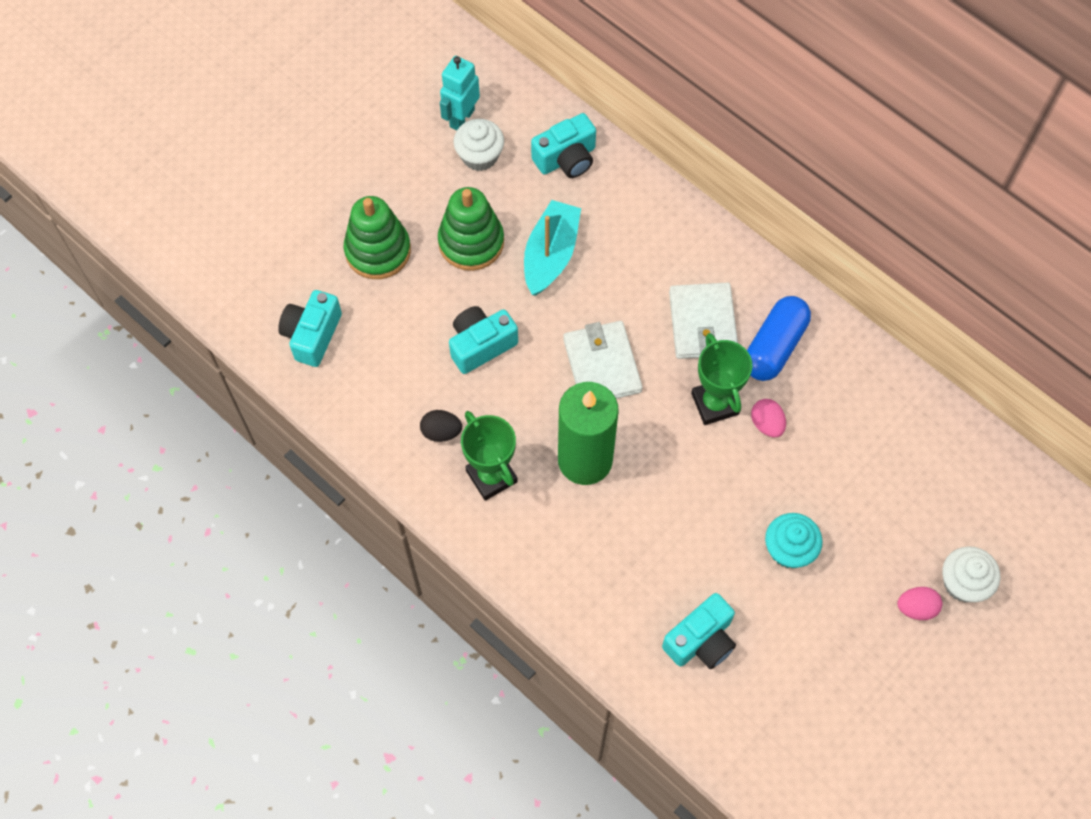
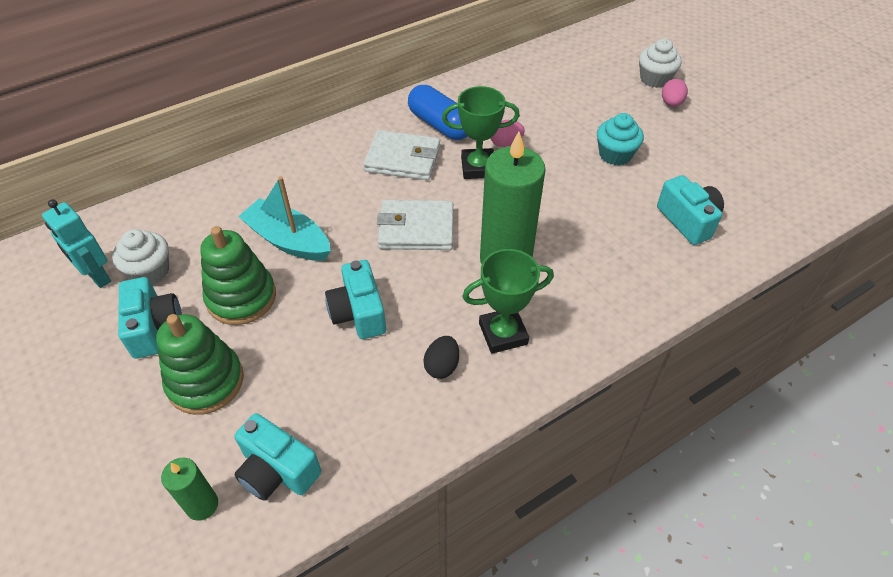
camera: 75 degrees left, 15 degrees down
(273, 294) = (202, 505): none -> green candle
(566, 159) = (196, 209): turquoise camera -> turquoise camera (154, 328)

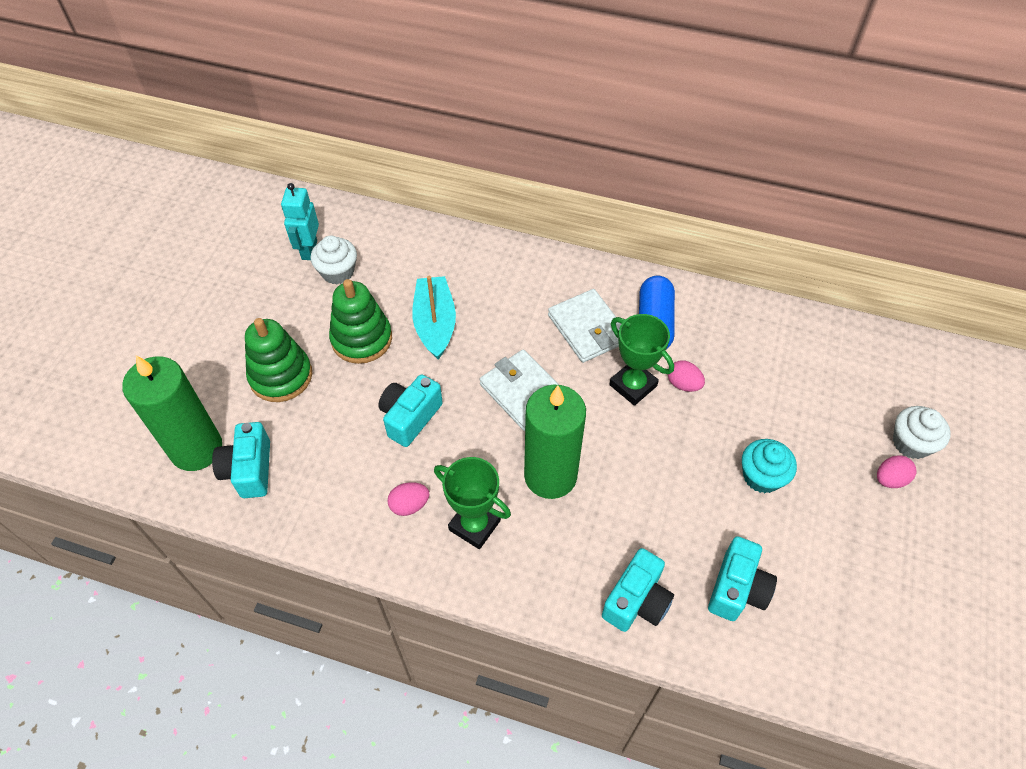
camera: 50 degrees right, 5 degrees up
(154, 328) = (297, 314): turquoise camera -> turquoise camera (636, 601)
(202, 505) = (196, 449): green candle -> green candle, size x2.07
(442, 366) = (409, 505): black egg -> pink egg

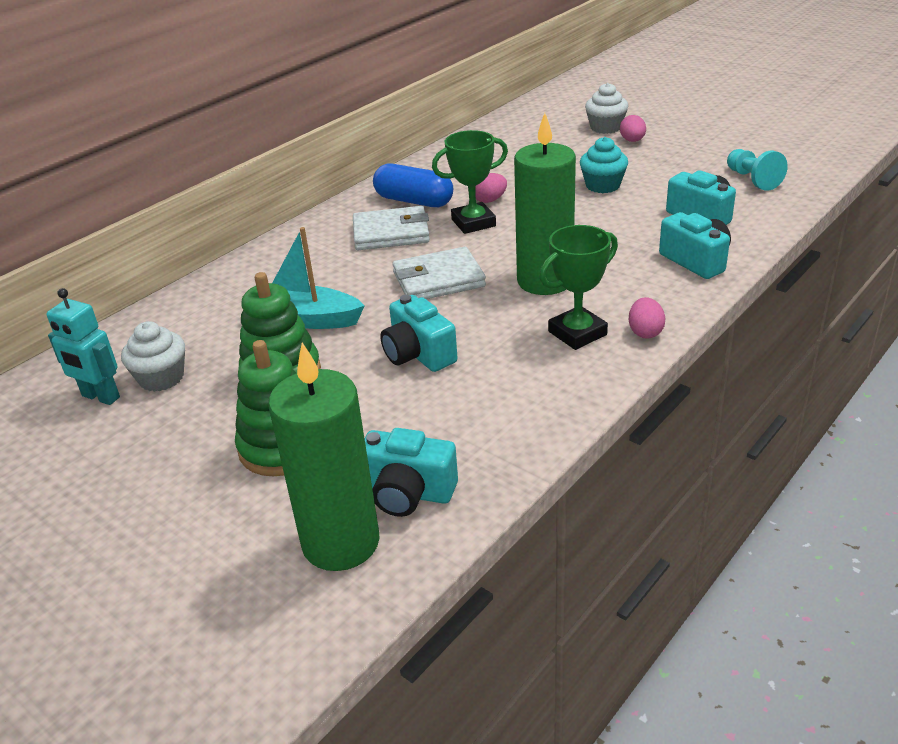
camera: 65 degrees left, 20 degrees down
(409, 505) = (531, 371): pink egg -> pink egg (645, 332)
(851, 629) = (752, 180): none -> turquoise pawn

